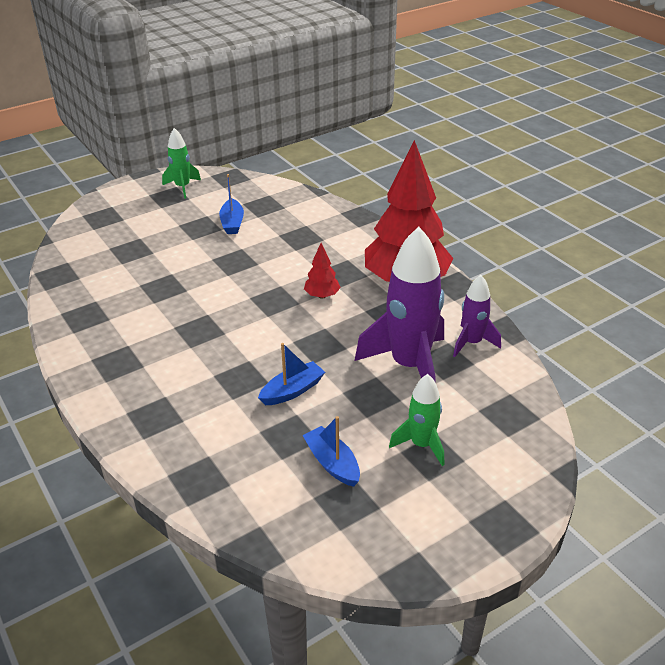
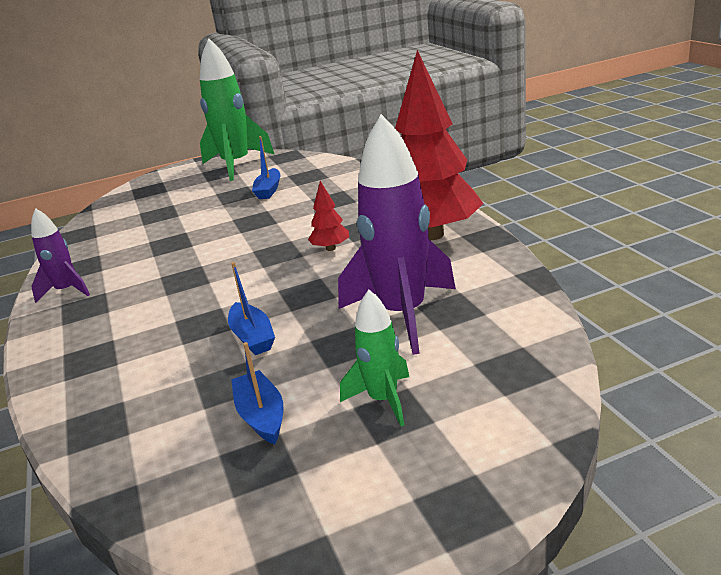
camera: 15 degrees right, 10 degrees down
(182, 187) = (236, 165): green rocket -> green rocket, size x1.89
(292, 391) = (252, 337): blue boat -> blue boat turned 90 degrees clockwise
(472, 343) = (489, 292): purple rocket -> purple rocket (67, 291)

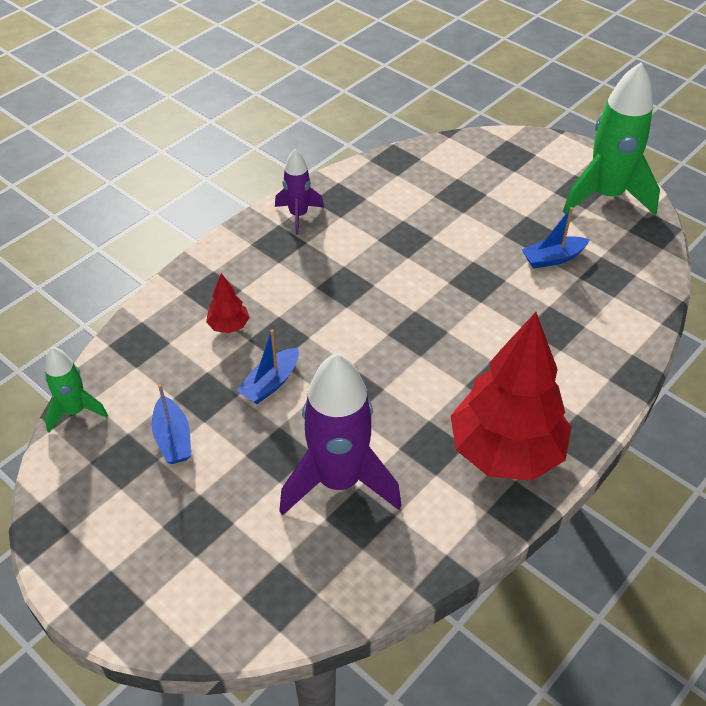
camera: 60 degrees right, 20 degrees up
(261, 416) = (173, 438): blue boat -> blue boat turned 120 degrees clockwise
(330, 248) = (442, 373): red tree -> red tree (229, 326)
(383, 400) = (212, 512): green rocket -> green rocket (75, 411)

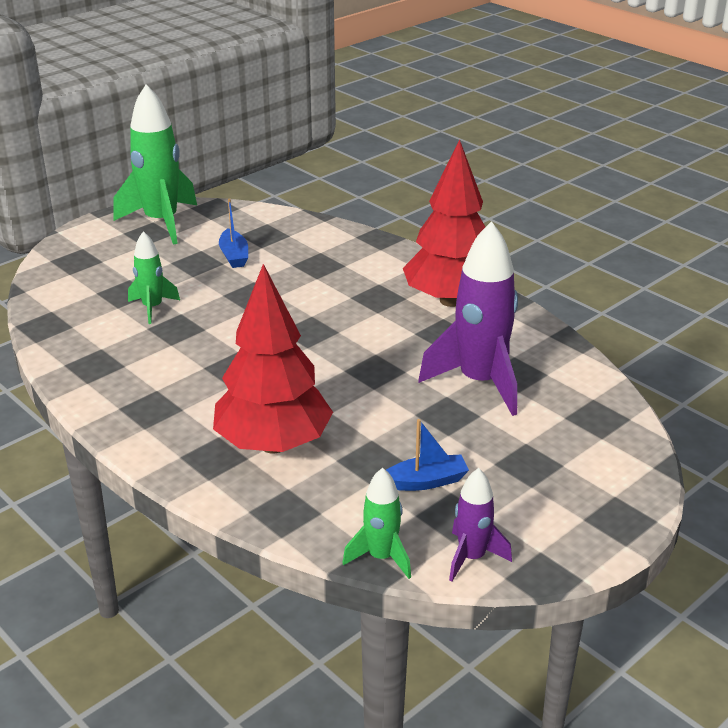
camera: 85 degrees left, 15 degrees down
(229, 326) = (273, 444): red tree -> red tree, size x2.46
(270, 383) = (360, 418): blue boat -> none
(298, 215) = (110, 393): purple rocket -> purple rocket (471, 557)
(437, 217) = (152, 308): none -> green rocket

